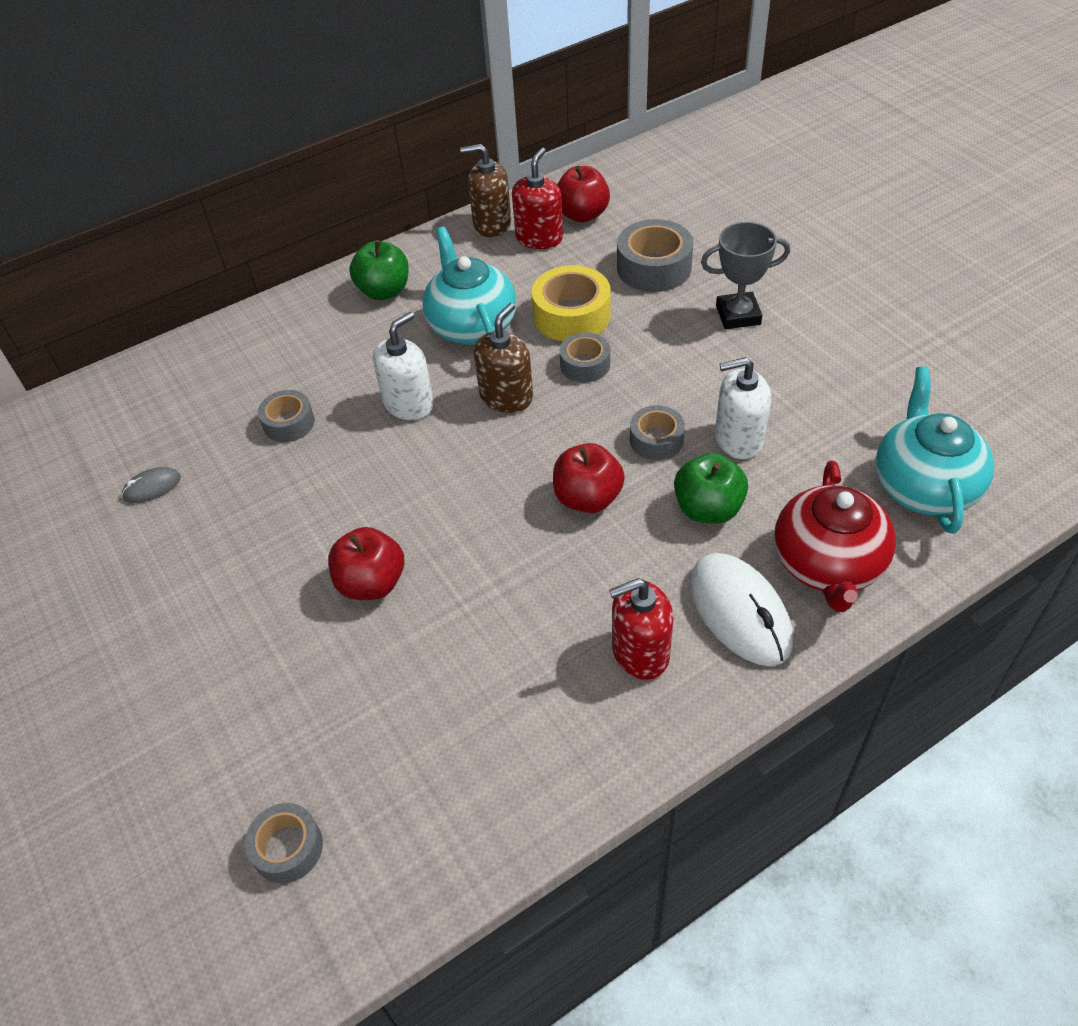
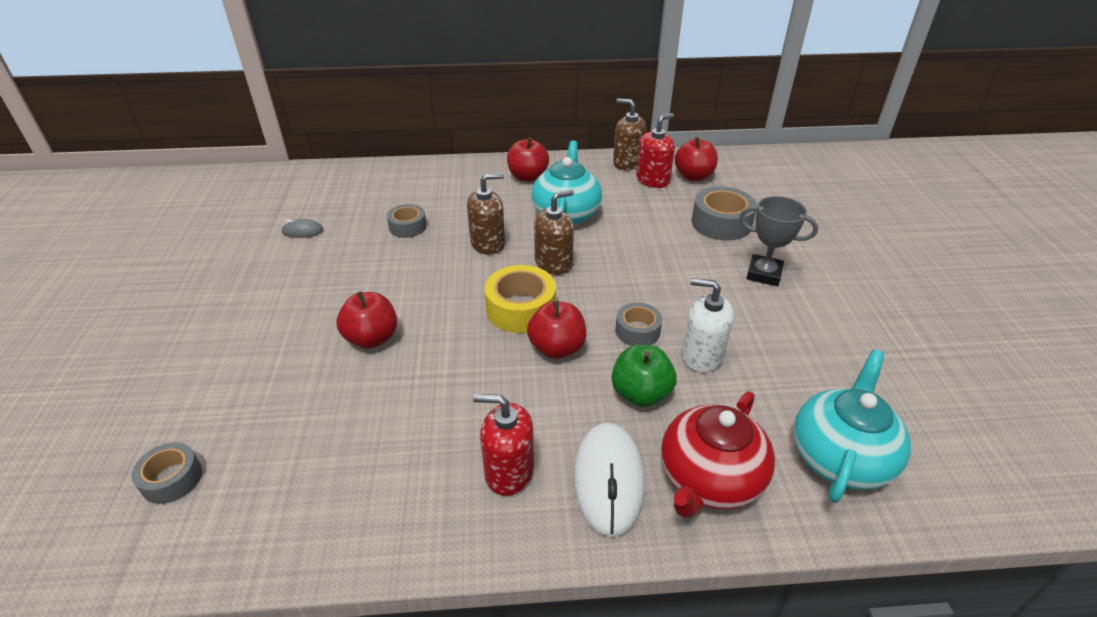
camera: 25 degrees right, 10 degrees down
(384, 291) = (527, 177): green apple -> red apple
(409, 404) = (488, 243): white soap dispenser -> brown soap dispenser
(571, 315) = (638, 231): yellow tape -> yellow tape (521, 309)
(585, 365) = (623, 264): grey tape -> none

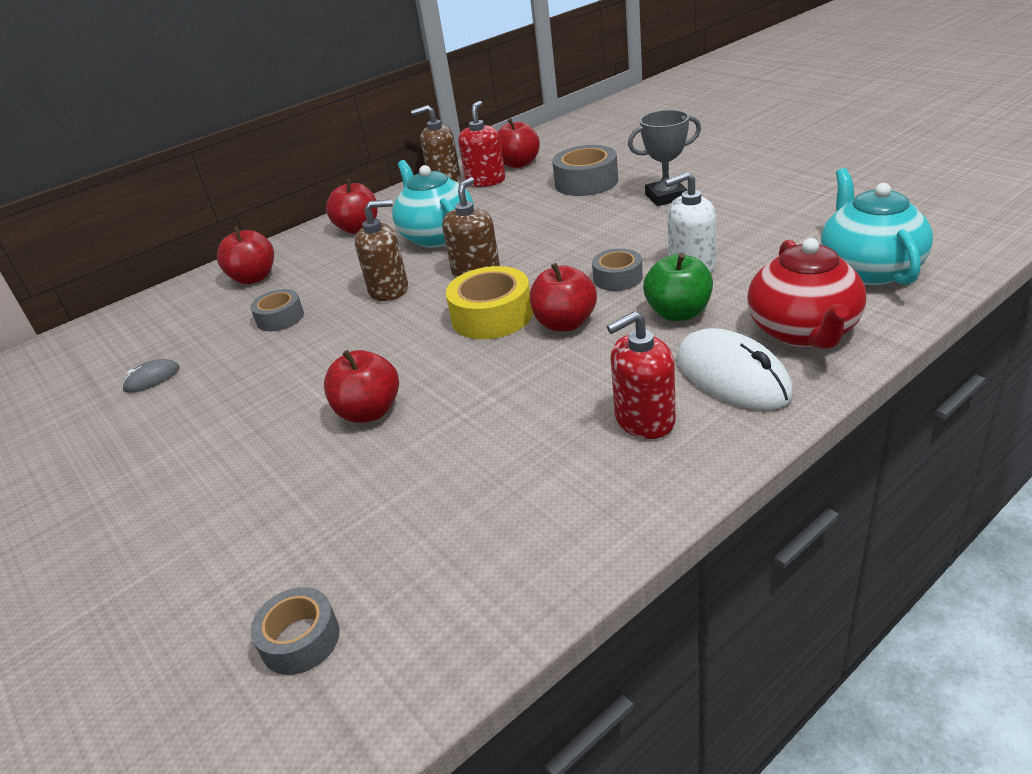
camera: 30 degrees left, 5 degrees down
(428, 183) = (254, 278): none -> red apple
(488, 243) = (389, 290): brown soap dispenser -> brown soap dispenser turned 45 degrees clockwise

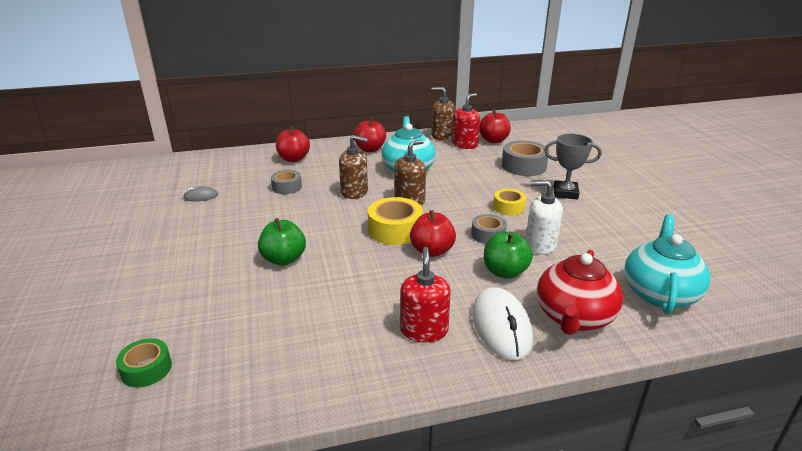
camera: 20 degrees right, 5 degrees down
(300, 640) = (146, 369): grey tape -> green tape
(369, 412) = (284, 259): red apple -> green apple
(613, 237) = (508, 207): none -> yellow tape
(644, 420) = (424, 330): red soap dispenser -> red soap dispenser turned 90 degrees clockwise

